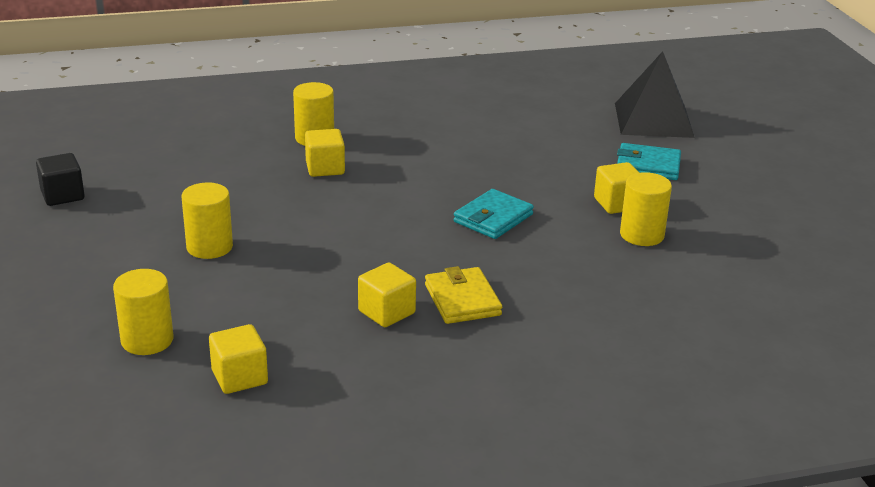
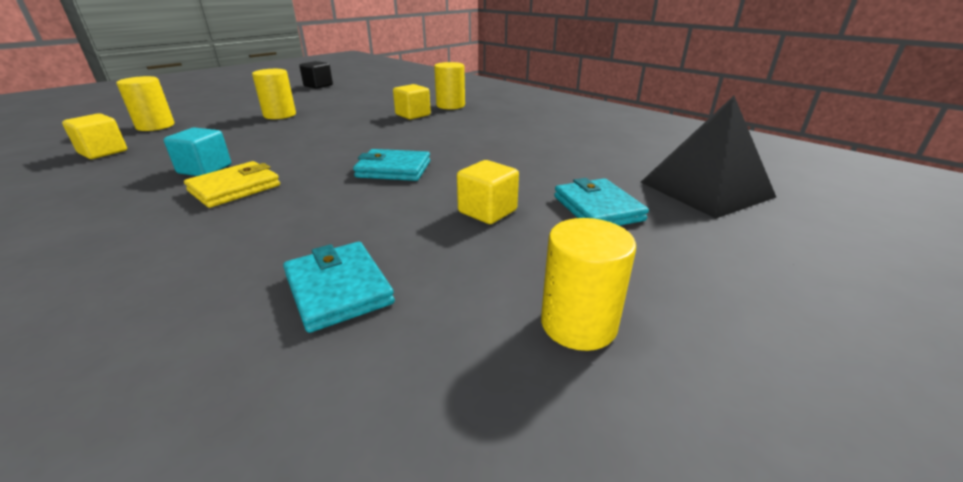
camera: 60 degrees right, 0 degrees up
(386, 312) = (205, 169): yellow cube -> turquoise cube
(642, 235) = (431, 239): yellow cylinder -> yellow cylinder (578, 324)
(680, 279) = (338, 289): none -> turquoise wallet

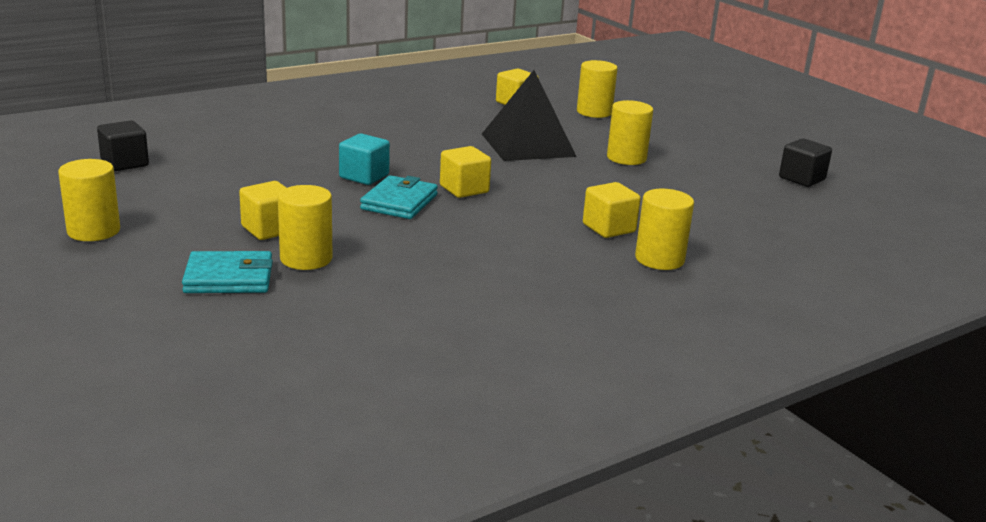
camera: 100 degrees right, 5 degrees down
(205, 169) = (448, 136): turquoise cube -> turquoise cube (364, 176)
(235, 188) = (395, 146): yellow wallet -> none
(288, 401) = (125, 163): none -> black cube
(338, 289) = (205, 174): turquoise wallet -> none
(356, 152) = (464, 189): none -> yellow cube
(532, 186) = (306, 258): none -> yellow cylinder
(706, 189) = (214, 356): black pyramid -> black pyramid (528, 145)

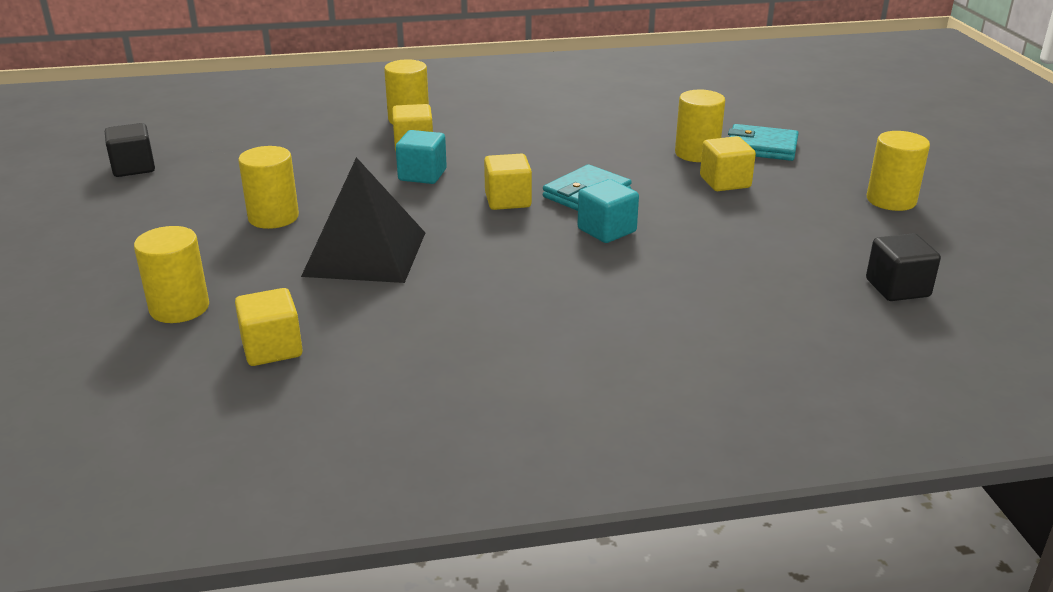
camera: 155 degrees left, 5 degrees up
(562, 201) = (422, 175): none -> turquoise cube

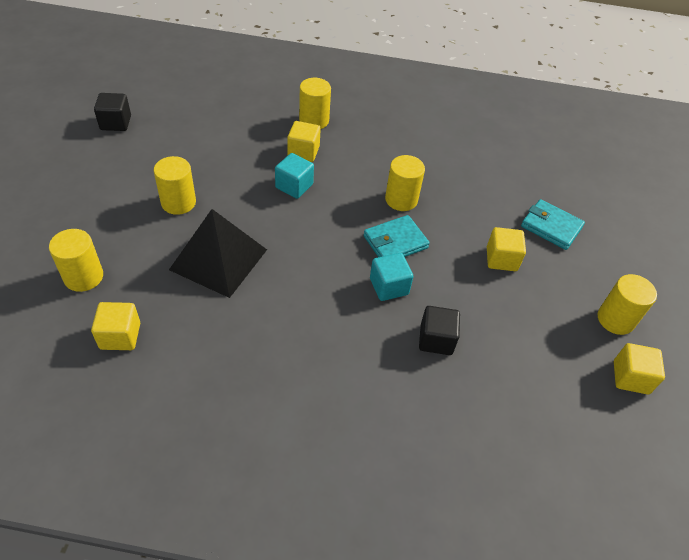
camera: 15 degrees right, 20 degrees up
(508, 200) = (338, 232): yellow cube -> yellow cube (630, 377)
(697, 154) = (498, 220): yellow cylinder -> yellow cylinder (401, 199)
(897, 288) = (563, 419): black cube -> black cube (436, 340)

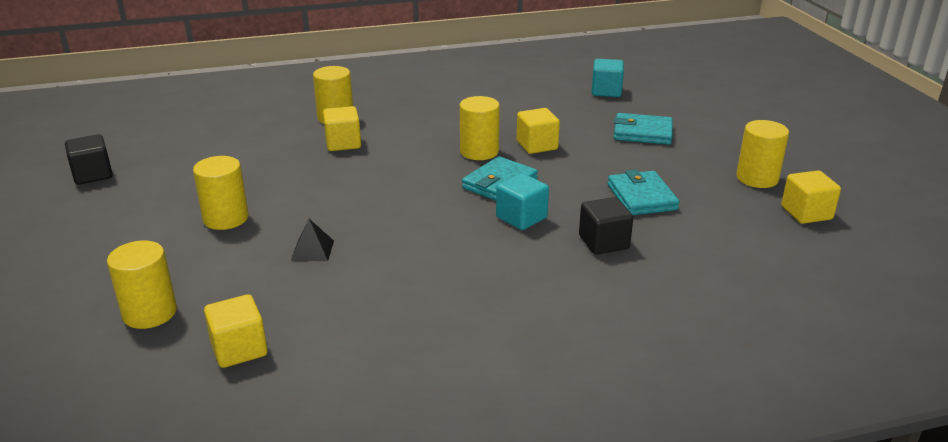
camera: 20 degrees left, 20 degrees down
(219, 259) = (312, 250): black pyramid -> black pyramid, size x0.41
(294, 186) = (354, 171): turquoise cube -> turquoise cube (606, 91)
(500, 302) = (641, 197): none -> turquoise wallet
(501, 259) = (616, 167): yellow cube -> yellow cube (537, 145)

